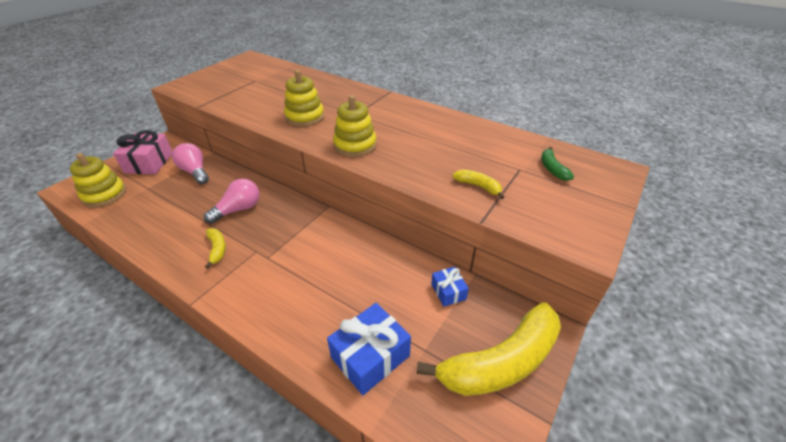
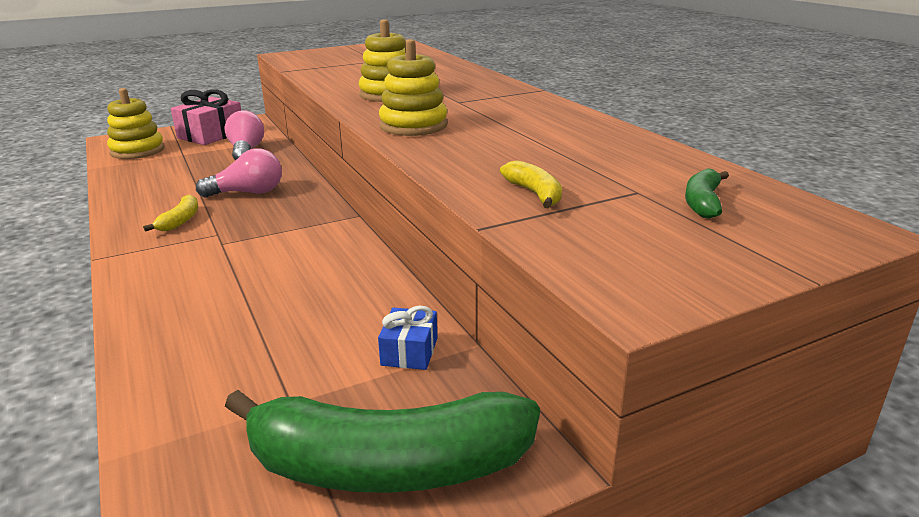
camera: 30 degrees right, 15 degrees down
(370, 356) = (211, 380): blue gift -> none
(500, 362) = (387, 466): yellow banana -> green banana

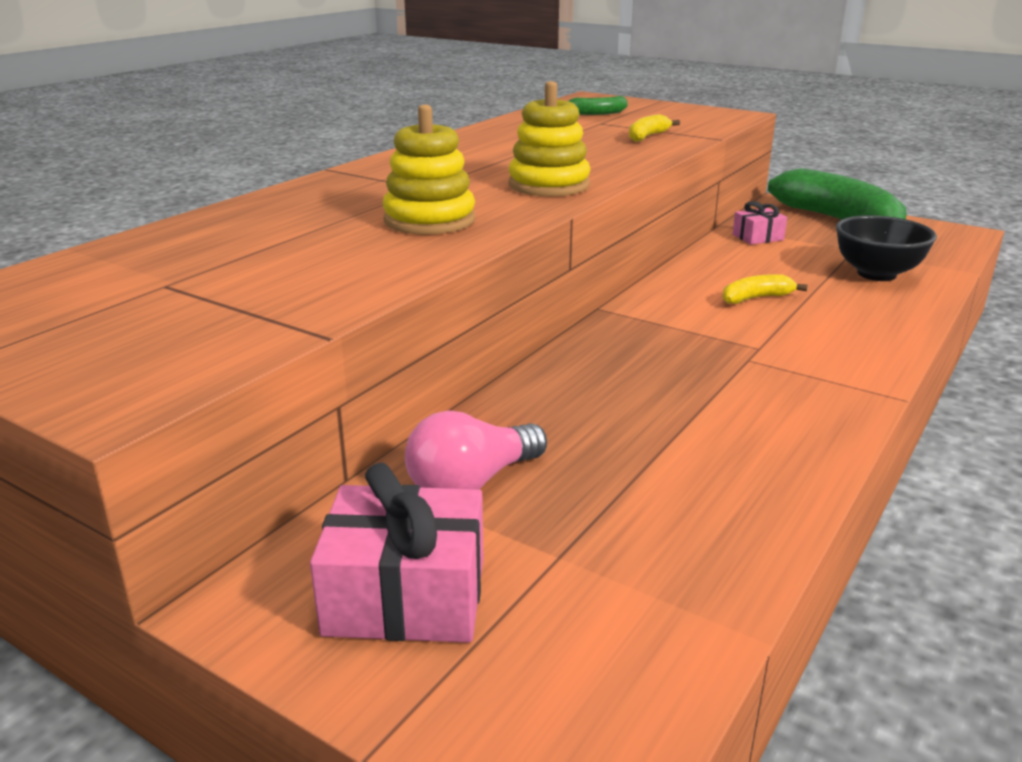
camera: 120 degrees left, 0 degrees up
(137, 151) = (608, 647): yellow stacking toy -> none
(180, 221) = (762, 397): yellow banana -> yellow banana (756, 298)
(220, 371) = (876, 274): none -> black bowl
(248, 193) = (631, 392): pink light bulb -> none
(409, 351) = (757, 237): blue gift -> pink gift

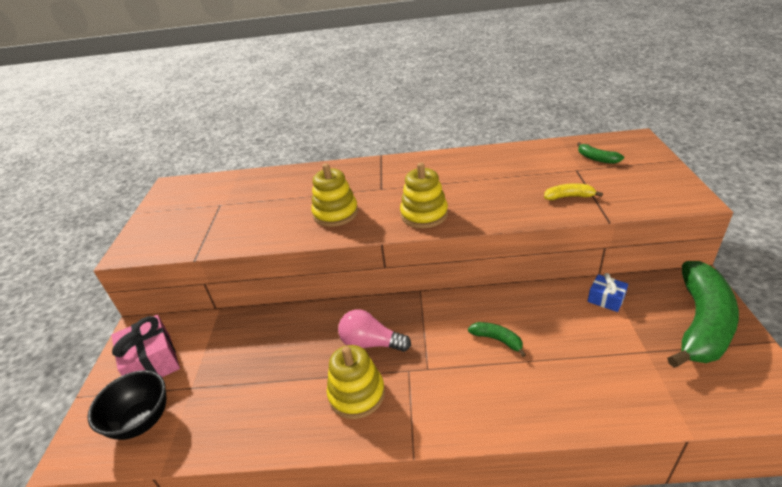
camera: 60 degrees right, 10 degrees up
(472, 482) = (228, 339): pink light bulb -> pink light bulb (371, 343)
(755, 404) = (356, 394): none -> yellow stacking toy
(756, 298) = (497, 340): yellow banana -> green banana
(757, 237) = (606, 299): pink gift -> blue gift
(876, 274) = (610, 379): black bowl -> black bowl (142, 421)

